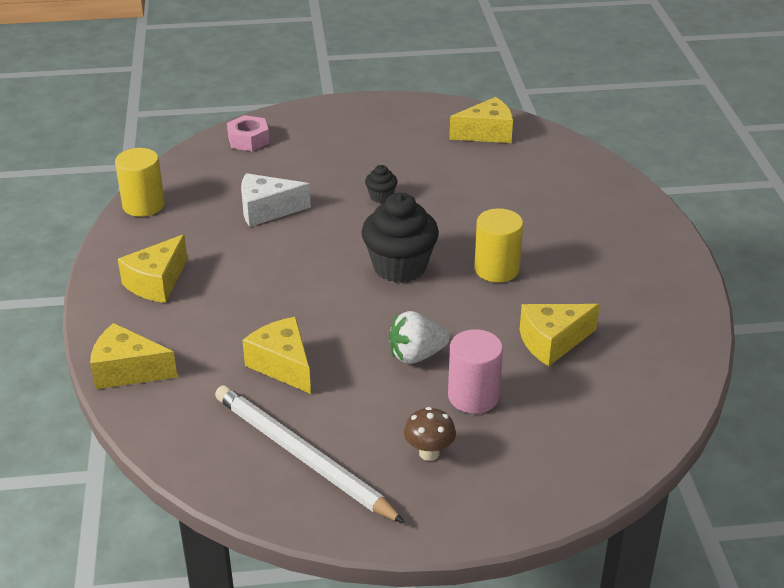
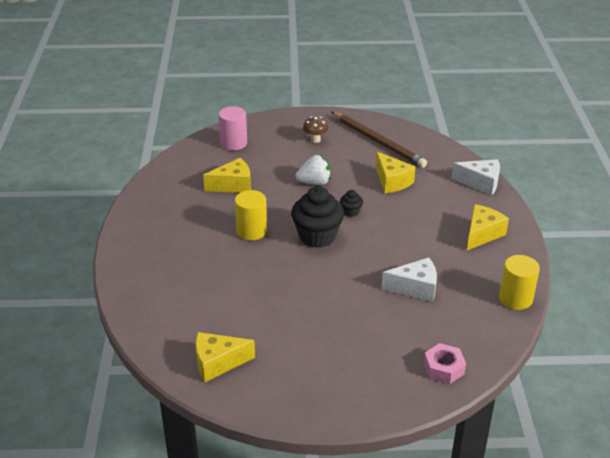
camera: 175 degrees left, 0 degrees up
(127, 371) = (481, 183): yellow cheese -> white cheese
(302, 456) = (378, 142): white pencil -> brown pencil
(381, 197) = (324, 296): black cupcake -> black cupcake (351, 212)
(473, 396) = (287, 161): pink cylinder -> pink cylinder (233, 143)

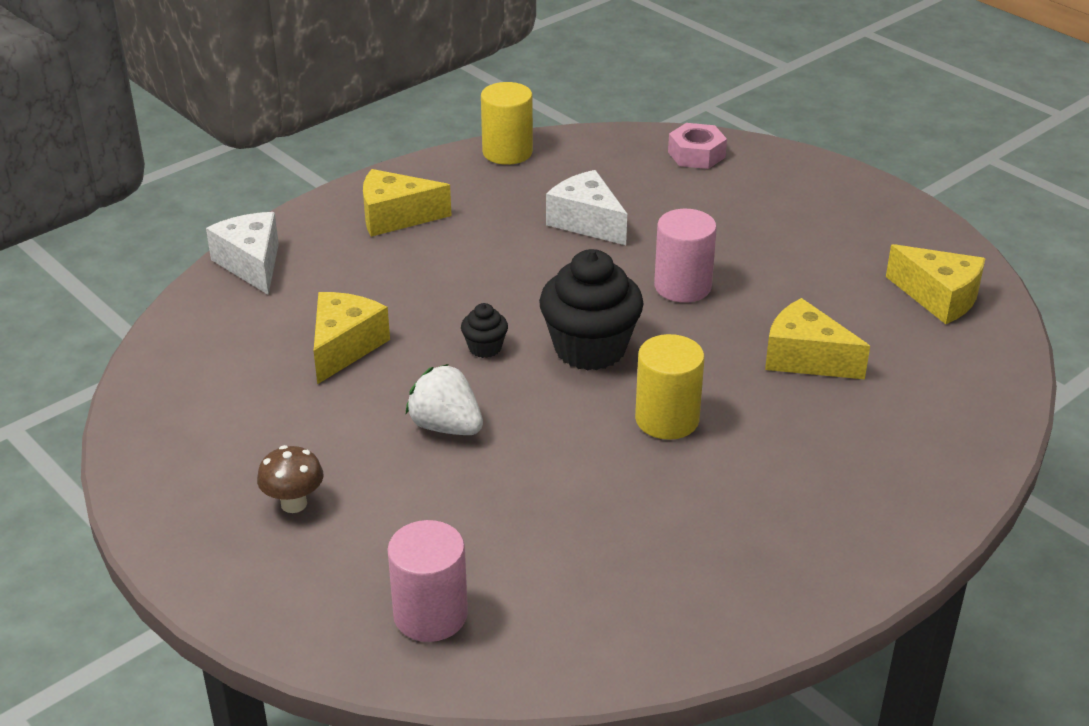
camera: 130 degrees left, 0 degrees up
(233, 185) = (574, 519): yellow cheese -> yellow cheese (805, 358)
(328, 286) = (682, 286): none -> pink cylinder
(378, 142) = (218, 421): brown pencil -> none

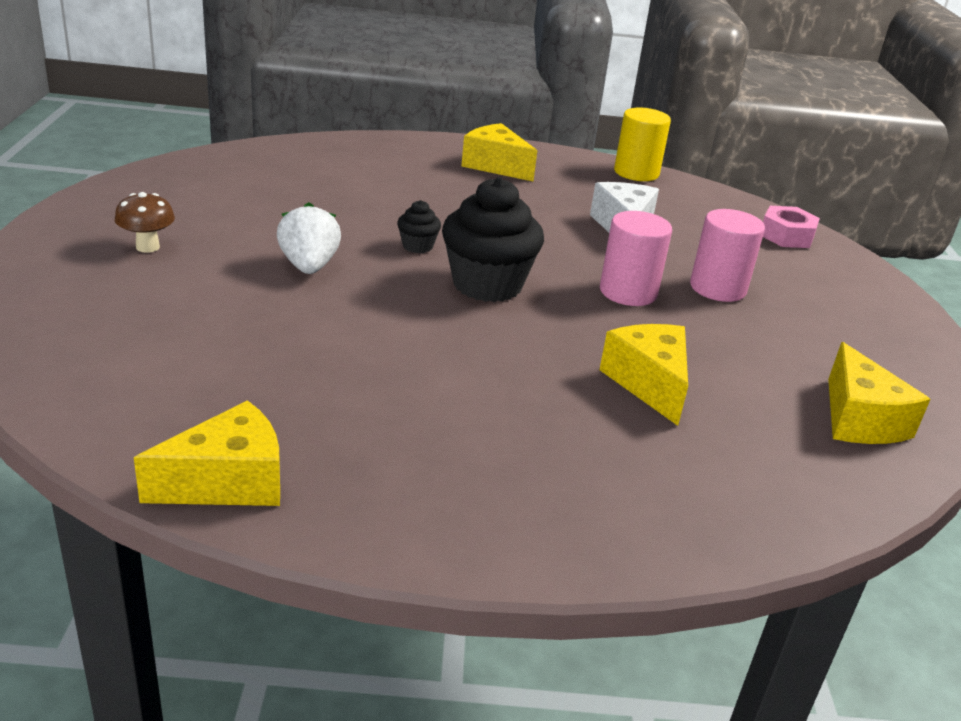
camera: 40 degrees right, 5 degrees down
(251, 264) = (366, 144): white cheese -> none
(344, 347) = (335, 201): yellow cheese -> yellow cheese (228, 482)
(430, 615) = (89, 343): pink cylinder -> pink cylinder (718, 288)
(667, 419) = (461, 350): yellow cylinder -> none

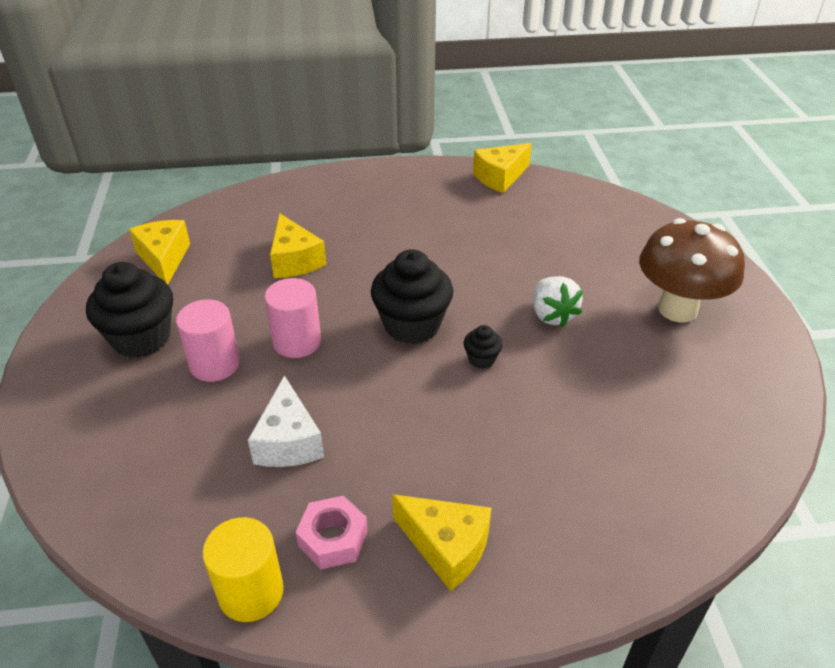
camera: 175 degrees right, 10 degrees up
(147, 247) = (677, 309): brown mushroom -> brown mushroom, size x2.20
(786, 236) = (98, 474): pink nut -> pink nut (333, 538)
(820, 324) = (141, 338): none -> black cupcake

